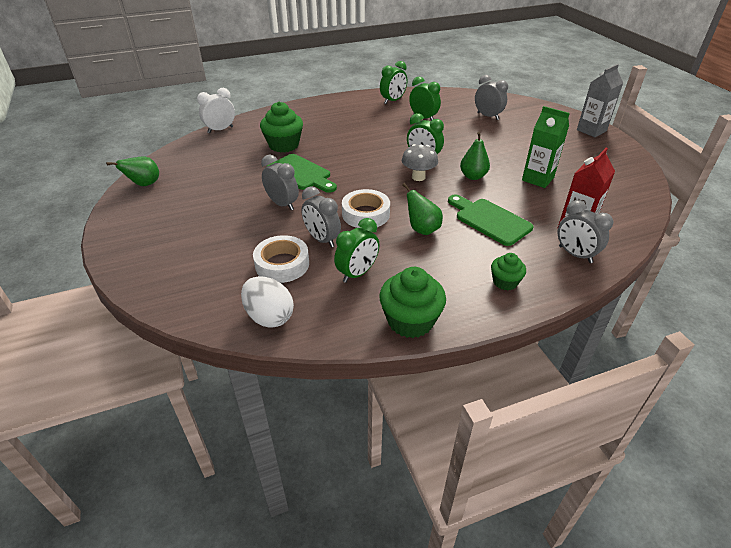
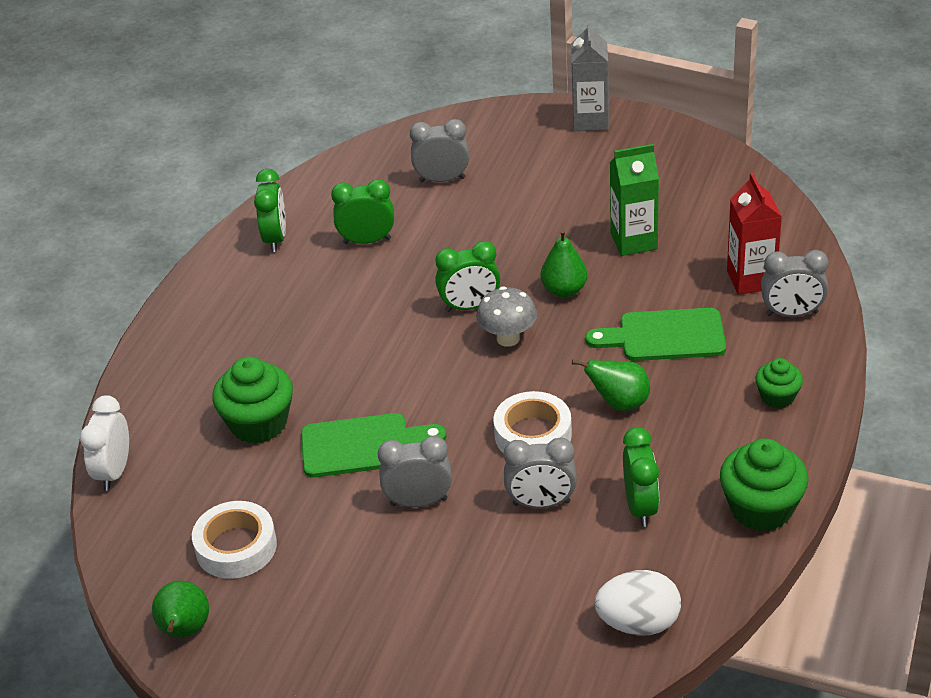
camera: 45 degrees left, 0 degrees up
(282, 264) = (552, 565): white tape -> white tape (236, 547)

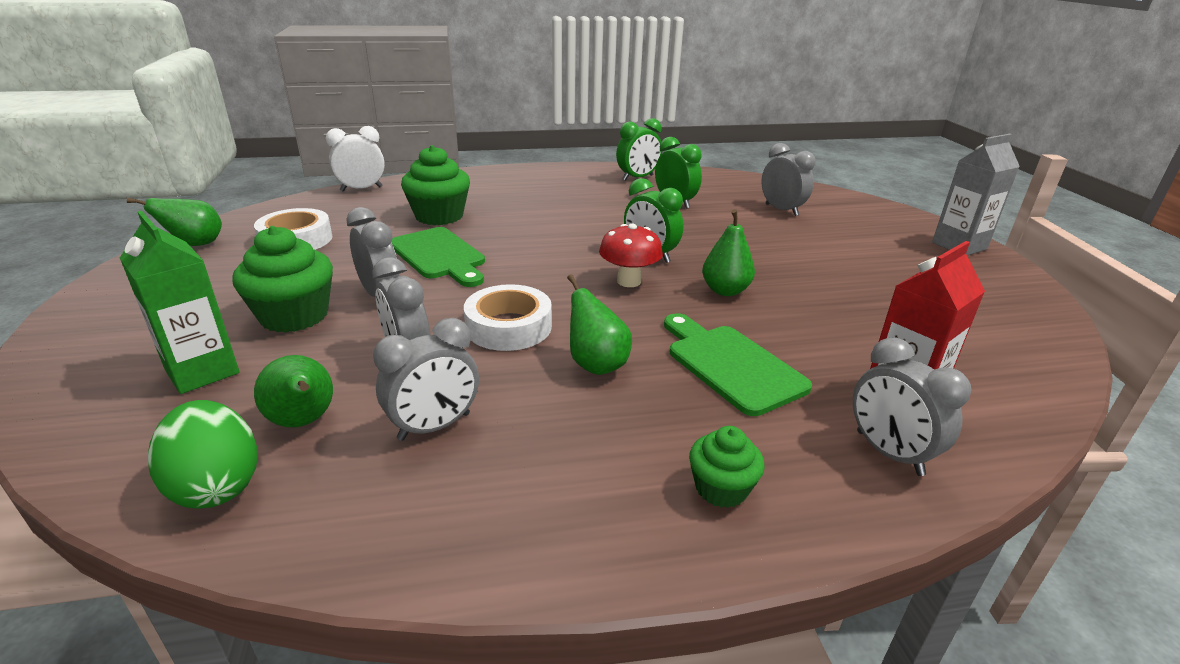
camera: 55 degrees right, 10 degrees down
(508, 338) = (629, 281): grey mushroom -> red mushroom
(591, 574) = (304, 421): none -> green pear
(634, 241) = (843, 308): green carton -> green carton (202, 371)
(638, 623) = (217, 485): white egg -> green egg
(640, 507) = (434, 426): green clock -> grey clock
(761, 508) = (485, 542): green cupcake -> green cupcake (294, 316)

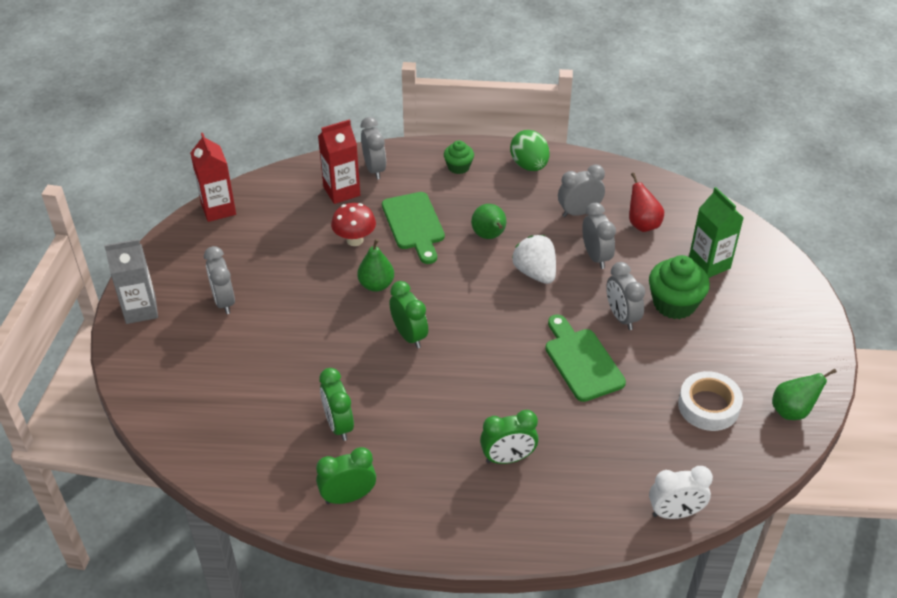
camera: 165 degrees left, 15 degrees up
(217, 485) = (669, 199): green egg -> green egg (529, 165)
(304, 421) = (642, 224): green pear -> red pear
(439, 216) = (584, 432): green cupcake -> none
(508, 327) = (535, 272): white tape -> white strawberry
(512, 200) = (508, 458): none -> green clock
(629, 281) = (440, 305): red mushroom -> red mushroom (355, 240)
(781, 210) = (240, 393): grey clock -> grey clock (224, 301)
(1046, 346) = (218, 209): none -> red carton

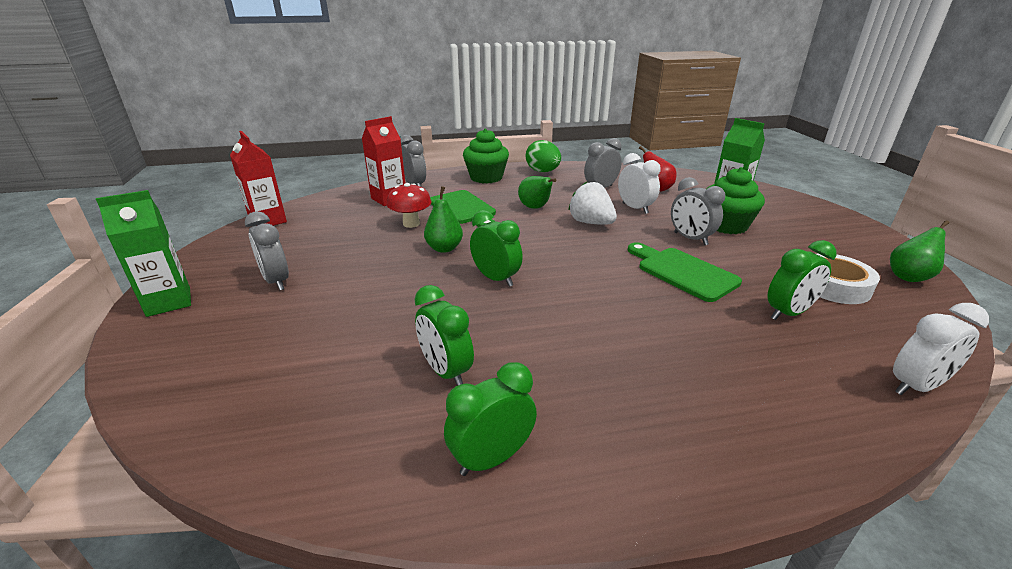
camera: 15 degrees left, 15 degrees down
(140, 310) = (169, 302): grey carton -> green carton
(458, 167) = (486, 177): green cupcake -> green cupcake, size x1.74
(508, 458) = (676, 367): green clock -> green clock (788, 313)
(596, 256) = (635, 208): grey clock -> white clock

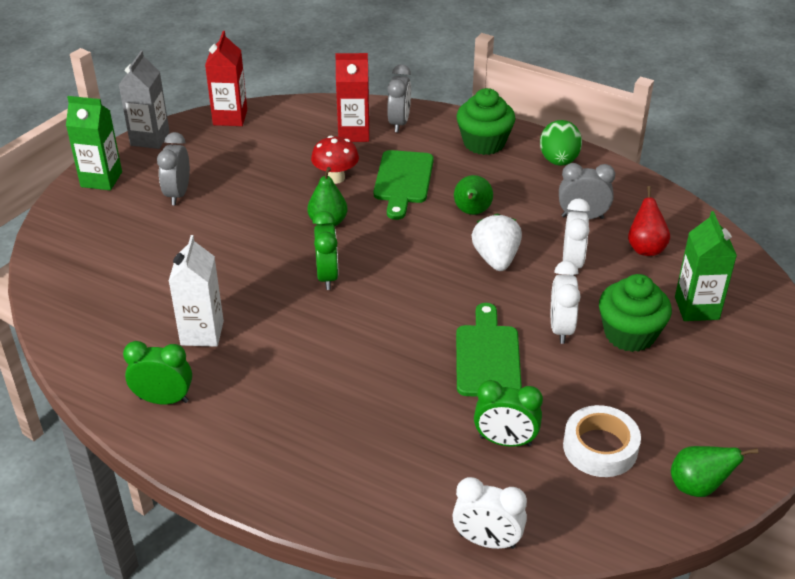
camera: 40 degrees right, 10 degrees up
(197, 256) = (150, 139): none -> grey carton
(446, 371) = (202, 333): green clock -> white carton
(690, 239) = (561, 328): grey clock -> white clock

